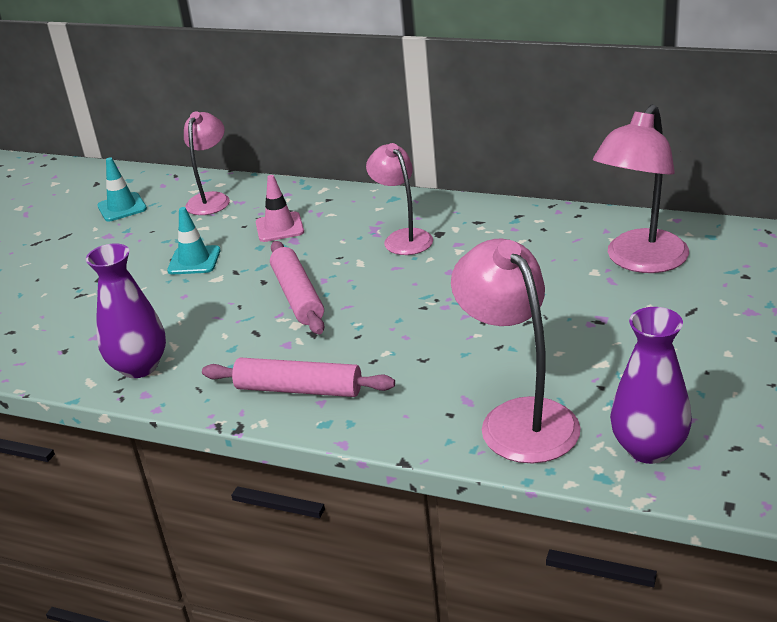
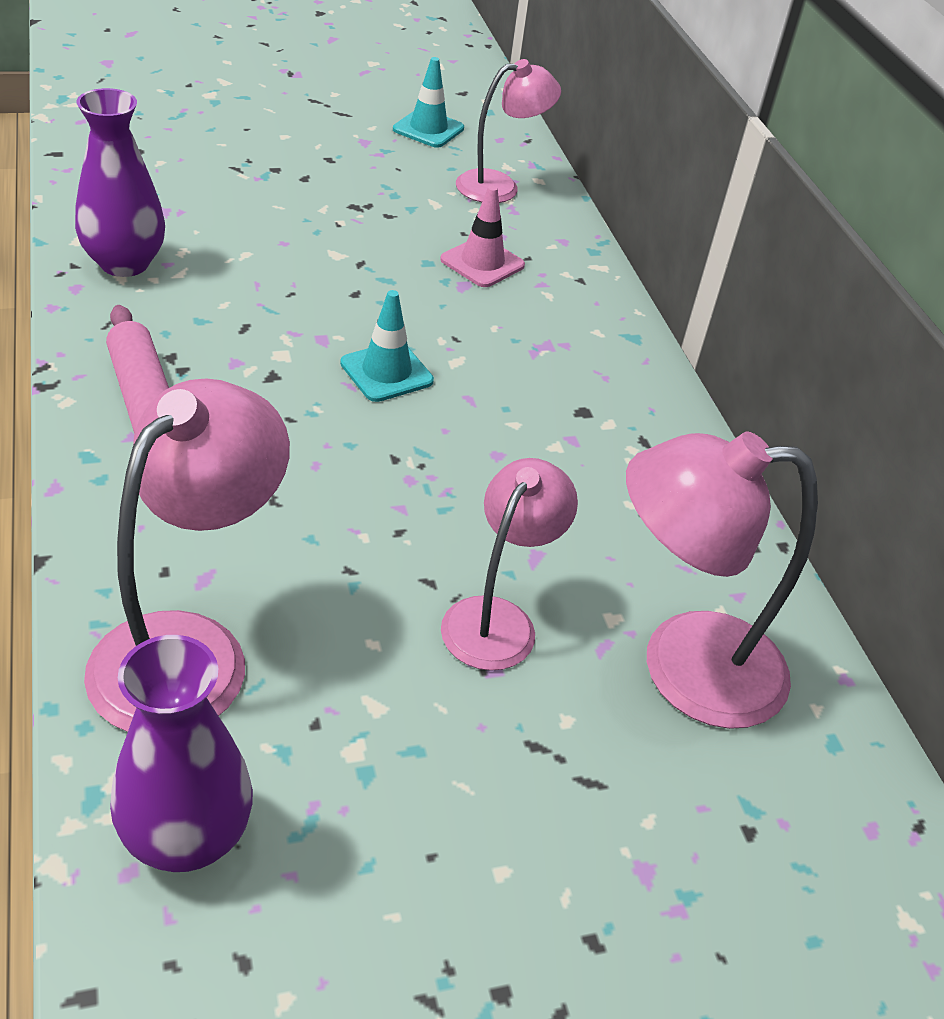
camera: 45 degrees right, 10 degrees up
(194, 260) = (360, 223): turquoise traffic cone -> turquoise traffic cone (386, 372)
(298, 296) = (343, 334): pink rolling pin -> none
(403, 238) = (545, 380): pink lamp -> pink lamp (497, 619)

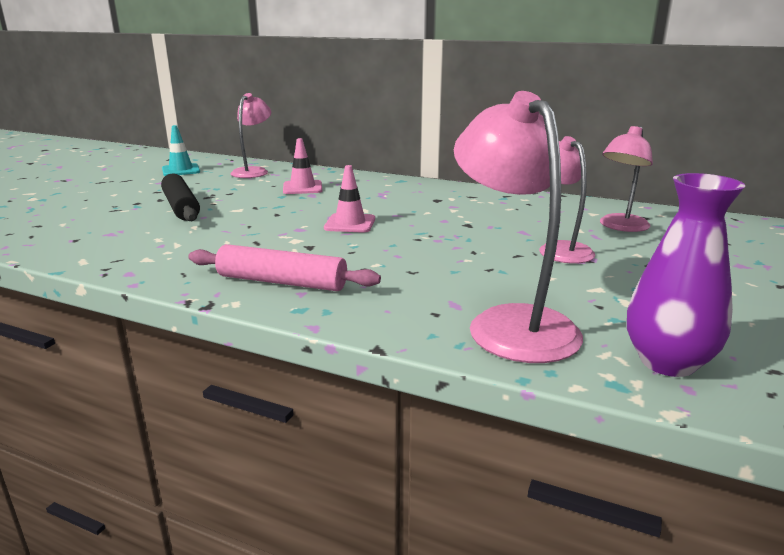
camera: 45 degrees left, 20 degrees down
(124, 263) = (136, 255): purple vase -> none
(296, 208) = (181, 207): none -> black rolling pin
(386, 372) = (350, 223): turquoise traffic cone -> pink traffic cone
(683, 667) = (620, 227): pink lamp -> pink lamp, size x0.65

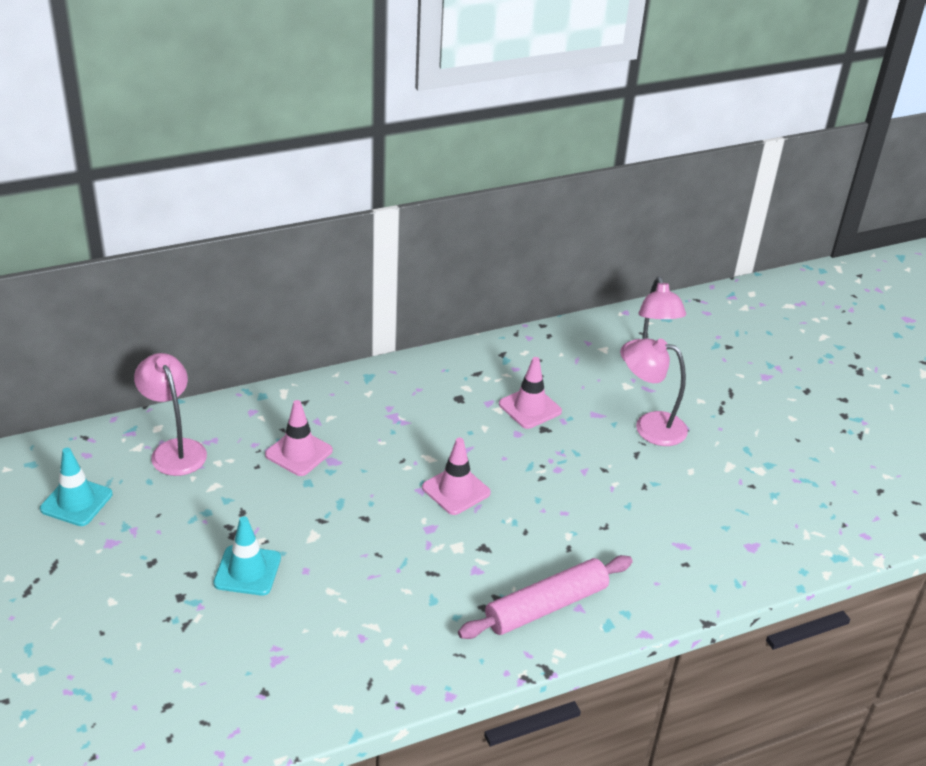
camera: 50 degrees left, 15 degrees up
(181, 207) = (247, 571): black rolling pin -> turquoise traffic cone
(477, 215) = (530, 408): none -> pink traffic cone
(511, 323) = (734, 541): pink lamp -> none
(667, 362) = (837, 519): purple vase -> none

